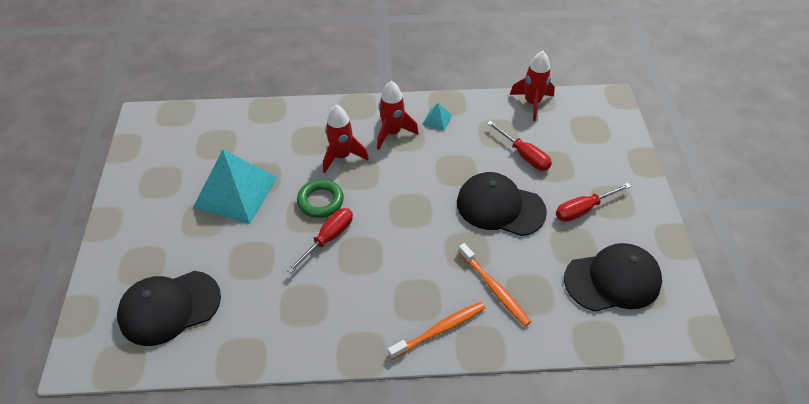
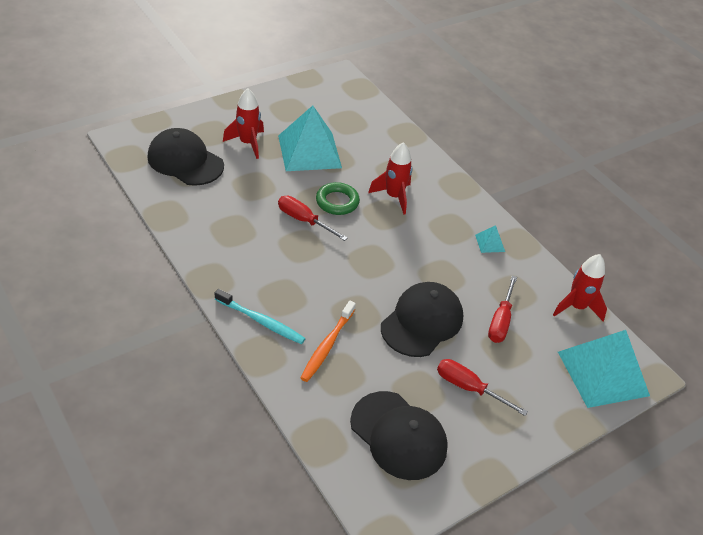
camera: 55 degrees right, 5 degrees down
(328, 238) = (303, 220): red screwdriver -> red screwdriver turned 150 degrees counterclockwise
(392, 133) = (447, 218): red rocket -> red rocket (247, 143)
(439, 330) = (261, 321): orange toothbrush -> turquoise toothbrush
(500, 207) = (422, 322): black cap -> black cap turned 45 degrees clockwise
(602, 122) = (603, 373): none -> turquoise pyramid

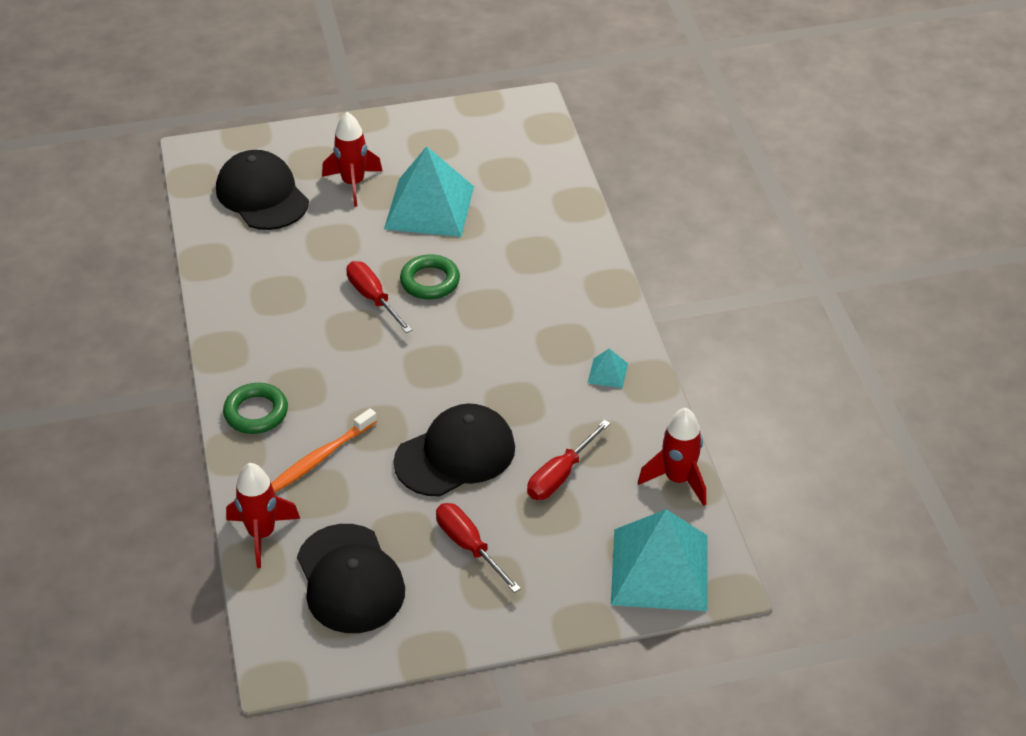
camera: 25 degrees right, 0 degrees up
(261, 321) = (256, 412): turquoise toothbrush -> green ring
(394, 197) = (510, 287): red rocket -> red rocket (262, 534)

